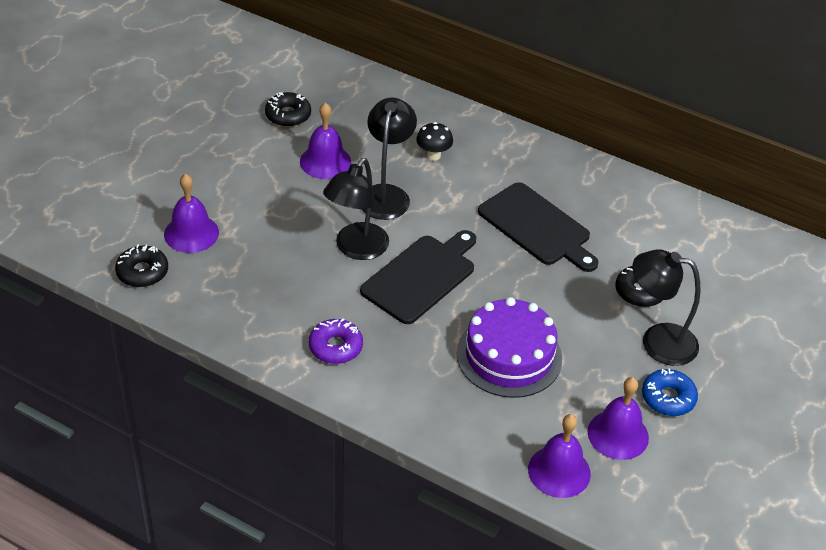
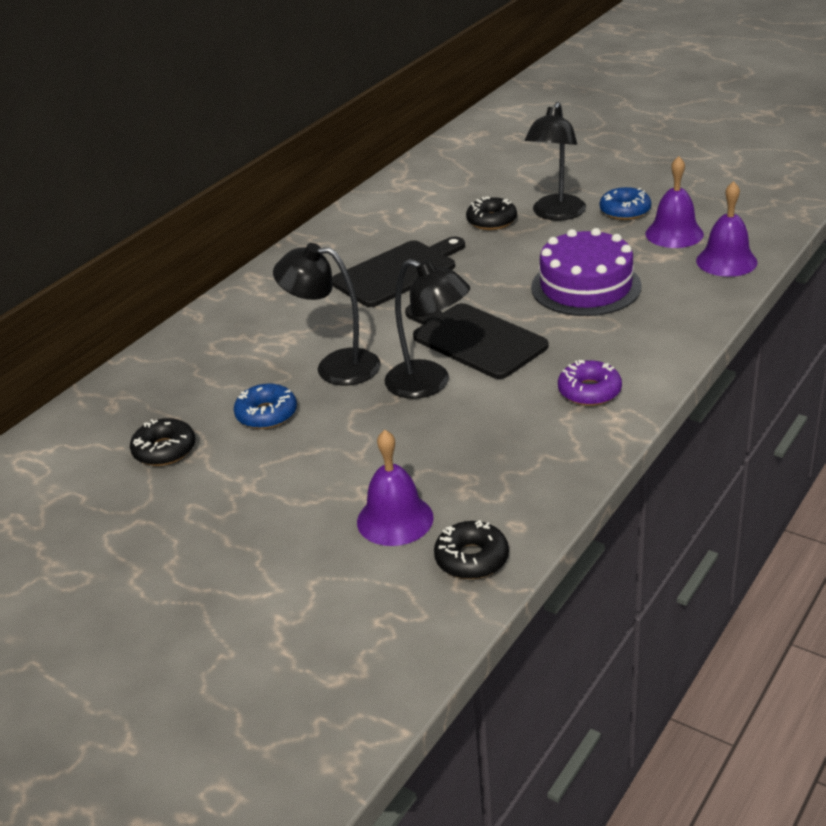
camera: 80 degrees left, 10 degrees down
(325, 161) = (266, 414): purple bell -> blue donut
(433, 155) = (271, 336): black mushroom -> none

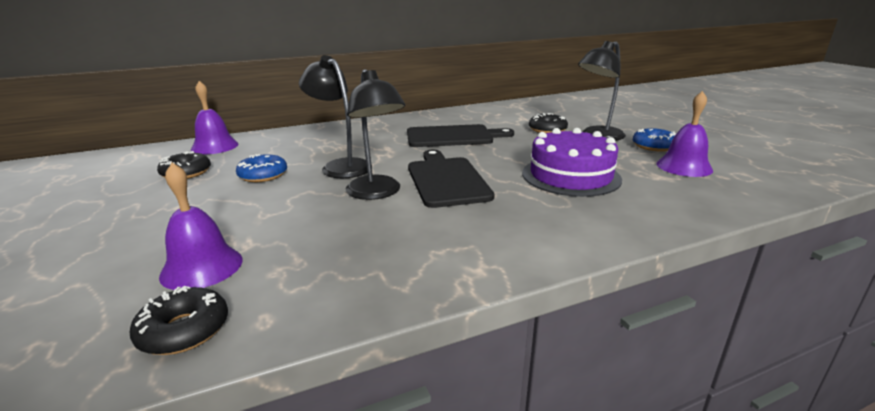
camera: 30 degrees right, 10 degrees down
(589, 391) = (483, 240): purple donut -> none
(726, 261) = (719, 194): purple bell -> purple bell (214, 146)

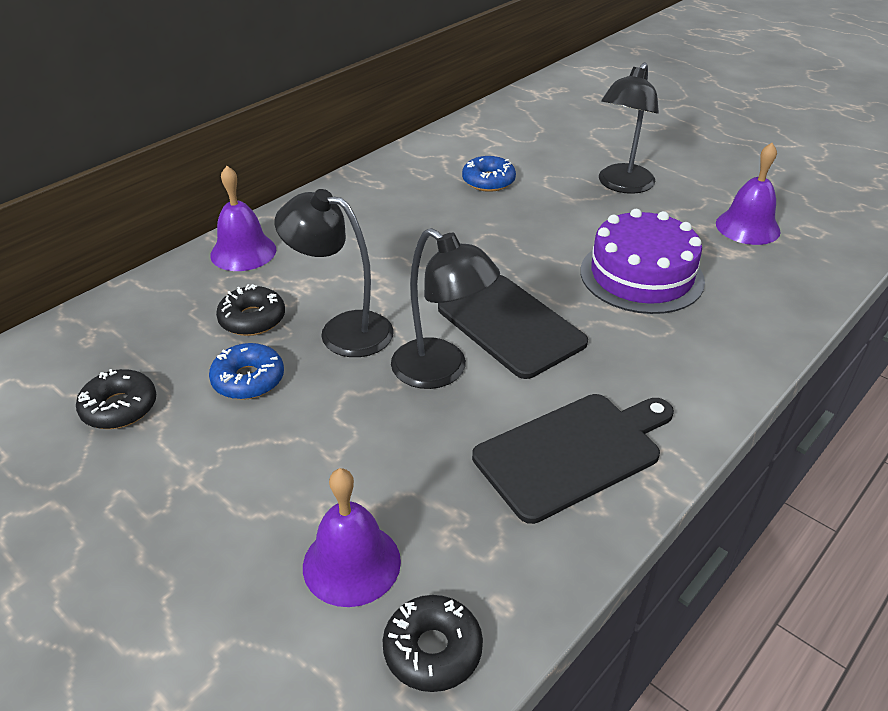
camera: 25 degrees left, 15 degrees up
(214, 146) = (93, 335): purple bell -> purple bell (243, 252)
(453, 136) = (441, 226): black cutting board -> black cutting board (572, 453)
(547, 130) = (552, 183): black donut -> black donut (252, 319)
(654, 146) = (696, 193): blue donut -> blue donut (488, 181)

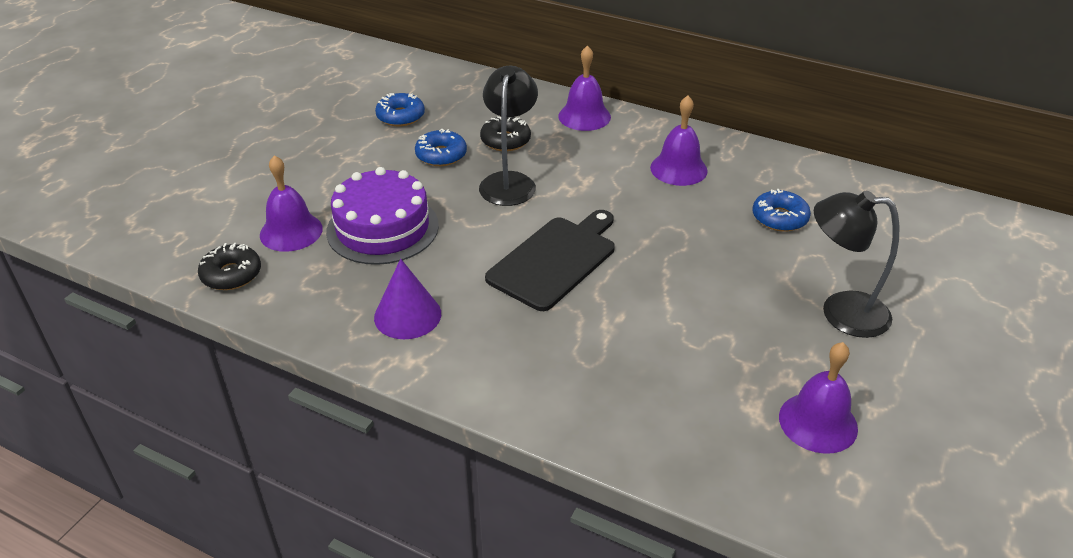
camera: 75 degrees right, 0 degrees up
(119, 407) = (400, 116): black donut -> blue donut
(384, 214) = (678, 169): none -> purple bell
(441, 371) = (479, 236): black lamp -> none
(572, 453) = (407, 315): black cutting board -> purple cone
(641, 275) = (668, 338): purple cake -> purple cake (382, 228)

